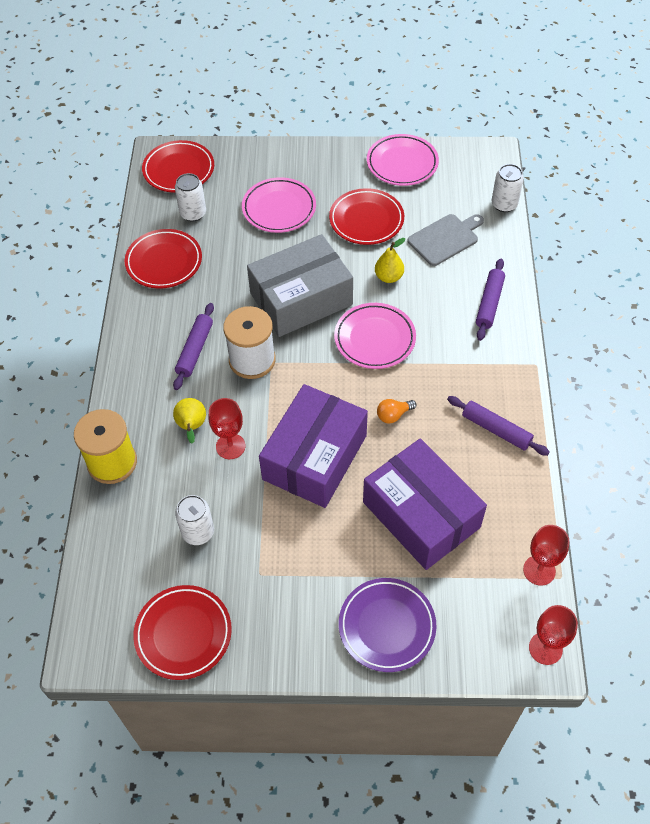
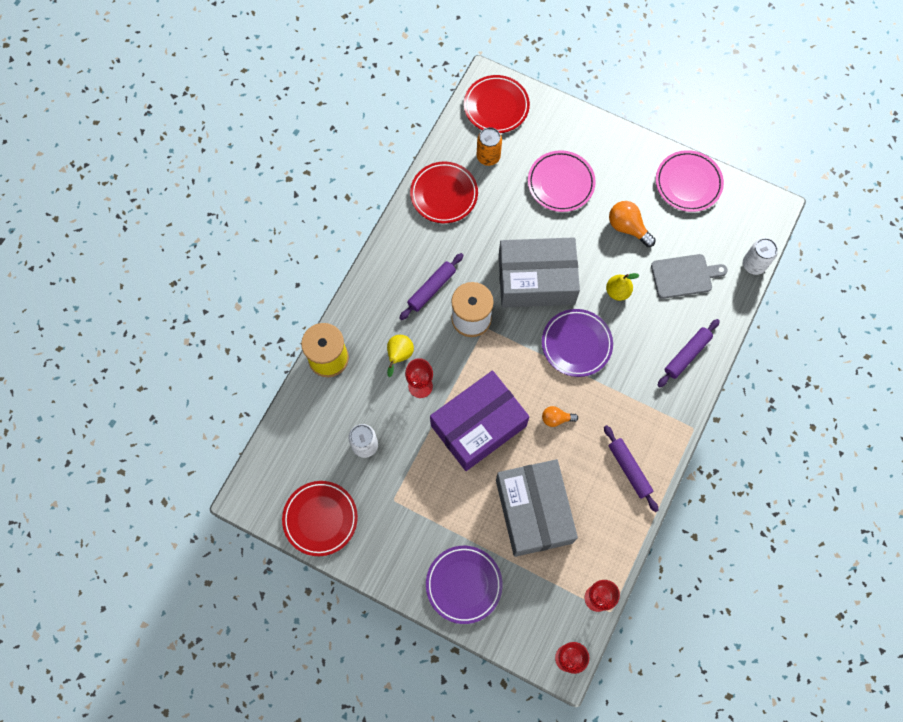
camera: 25 degrees right, 15 degrees up
(193, 213) = (488, 156): white can -> orange can
(366, 220) = (627, 227): red plate -> orange light bulb
(374, 339) = (576, 344): pink plate -> purple plate
(421, 514) = (534, 511): purple box -> grey box

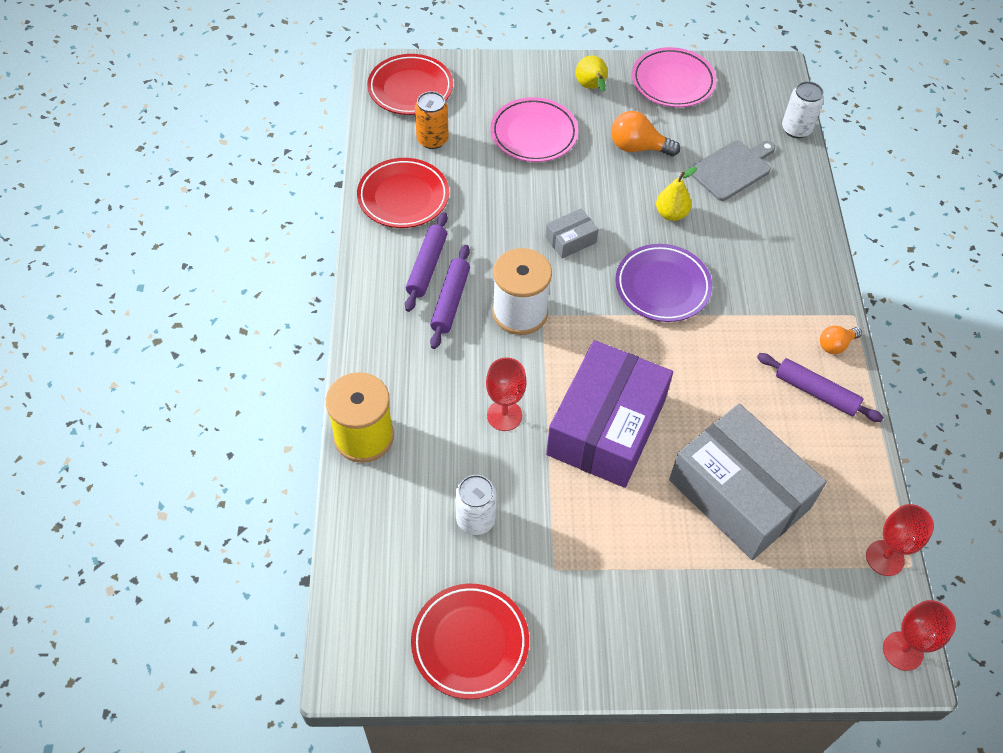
camera: 30 degrees left, 15 degrees down
(399, 356) = (456, 393): yellow pear -> yellow pear (591, 88)
(464, 584) = (713, 628): purple plate -> none
(536, 280) = (570, 240): grey box -> grey box, size x0.42
(556, 419) = (694, 376): orange light bulb -> orange light bulb (835, 345)
(687, 355) = (792, 244): purple rolling pin -> purple rolling pin (427, 266)

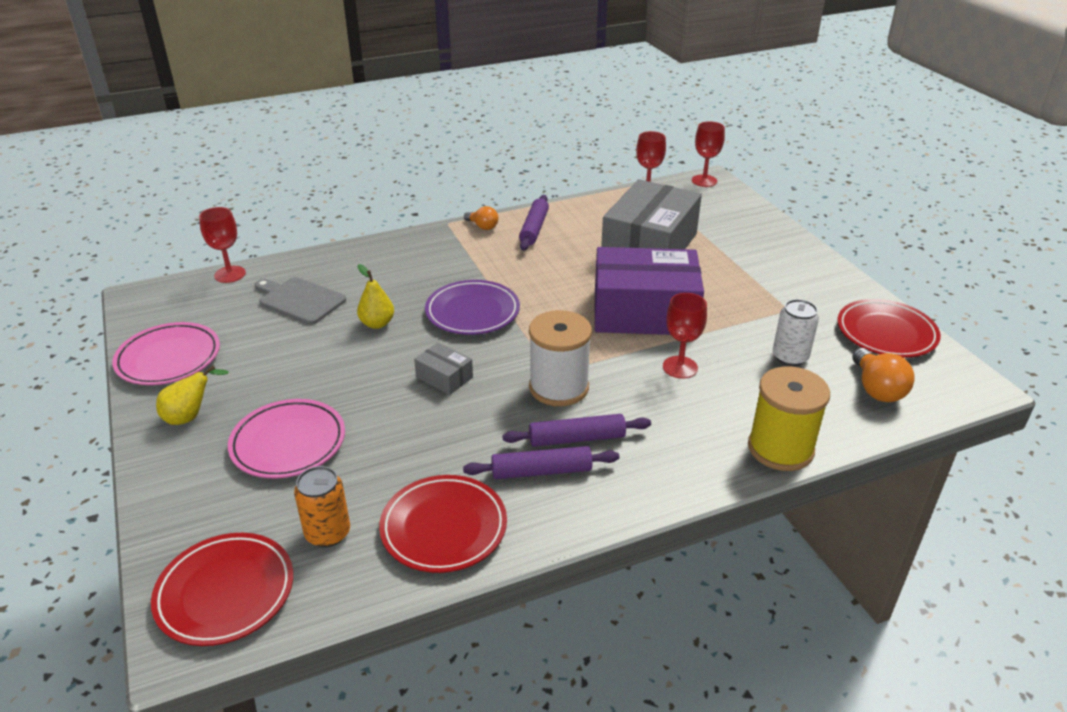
camera: 110 degrees left, 20 degrees down
(638, 147) = (287, 362): orange light bulb -> orange light bulb (876, 389)
(796, 129) = (230, 274): white can -> red goblet

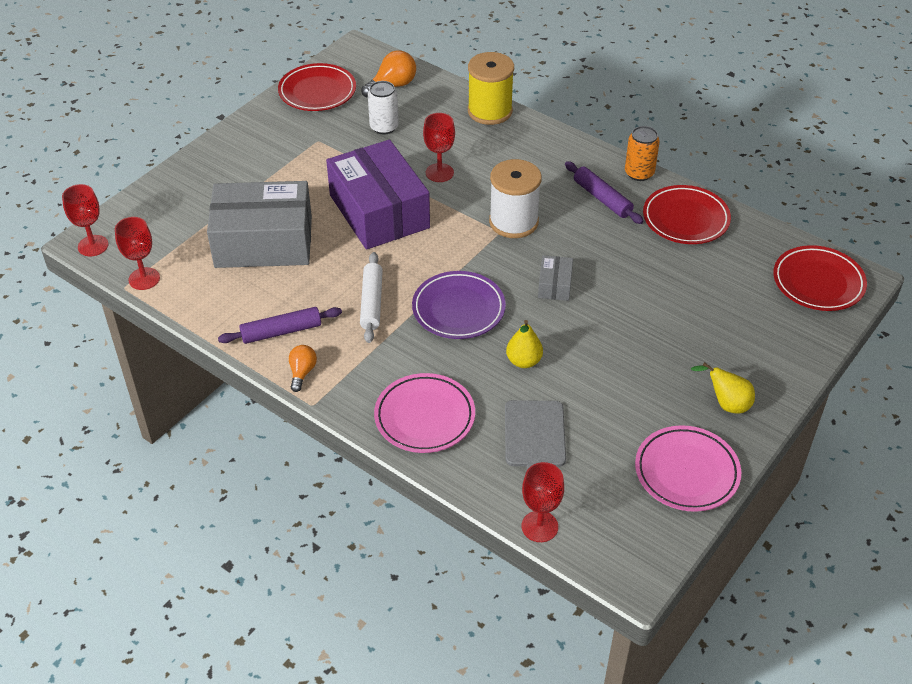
camera: 120 degrees left, 10 degrees up
(288, 443) = (695, 329): pink plate -> pink plate (424, 417)
(328, 533) = (739, 265): orange can -> orange can (639, 173)
(525, 273) = (371, 302): none -> white rolling pin
(577, 438) = (558, 194): purple rolling pin -> none

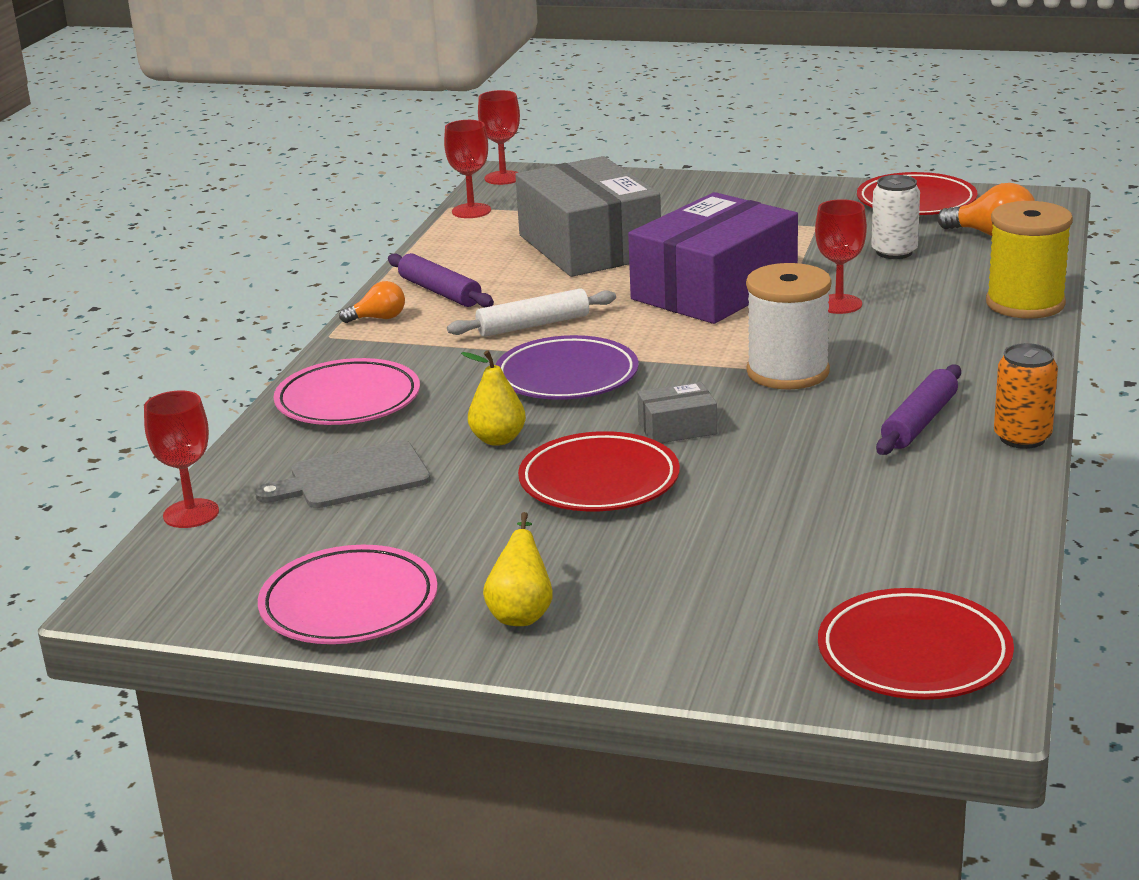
camera: 70 degrees right, 20 degrees down
(685, 219) = (949, 498): red plate -> red plate (599, 481)

